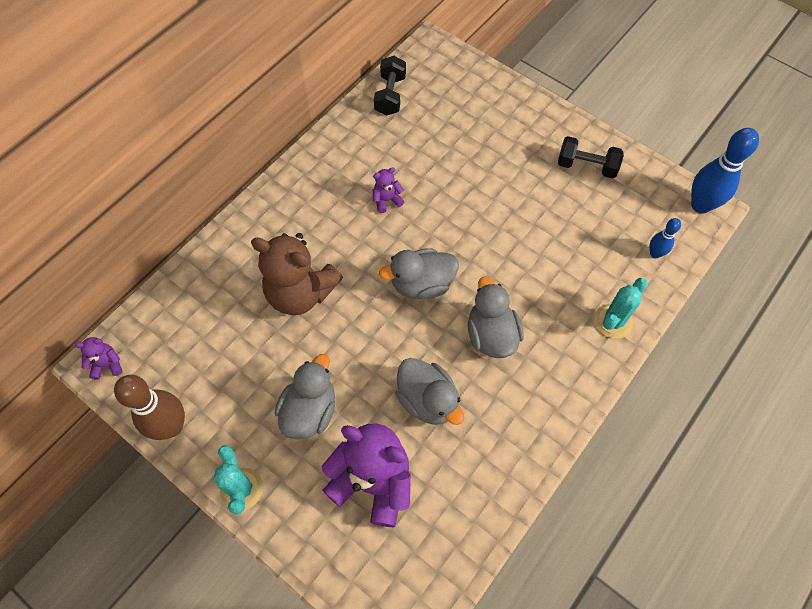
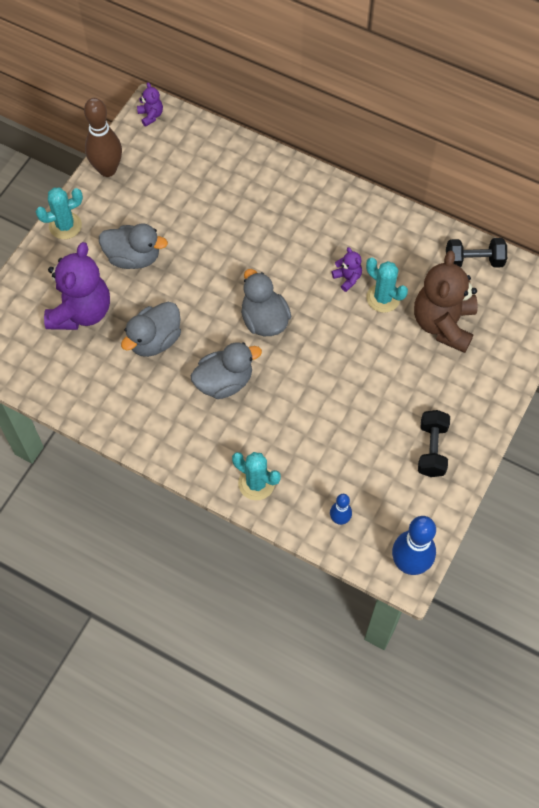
camera: 80 degrees right, 0 degrees up
(300, 293) = (237, 230): brown teddy bear -> brown teddy bear (443, 324)
(416, 174) = (383, 298): none -> turquoise cactus

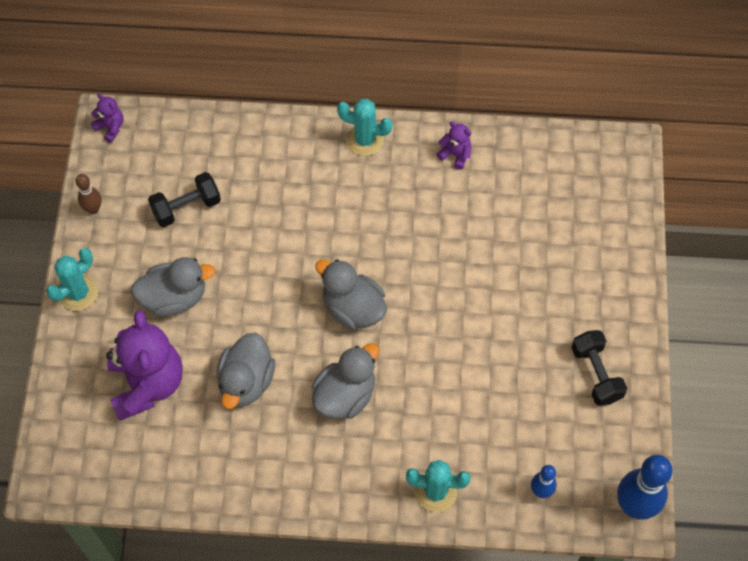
camera: 25 degrees left, 0 degrees up
(107, 169) = (93, 209): brown bowling pin -> brown bowling pin, size x0.53
(347, 278) = (417, 225): purple teddy bear -> purple teddy bear (455, 154)
(383, 298) = (465, 231): turquoise cactus -> turquoise cactus (365, 140)
(443, 324) = (540, 234): brown teddy bear -> none
(473, 261) = (537, 152): black dumbbell -> black dumbbell (186, 207)

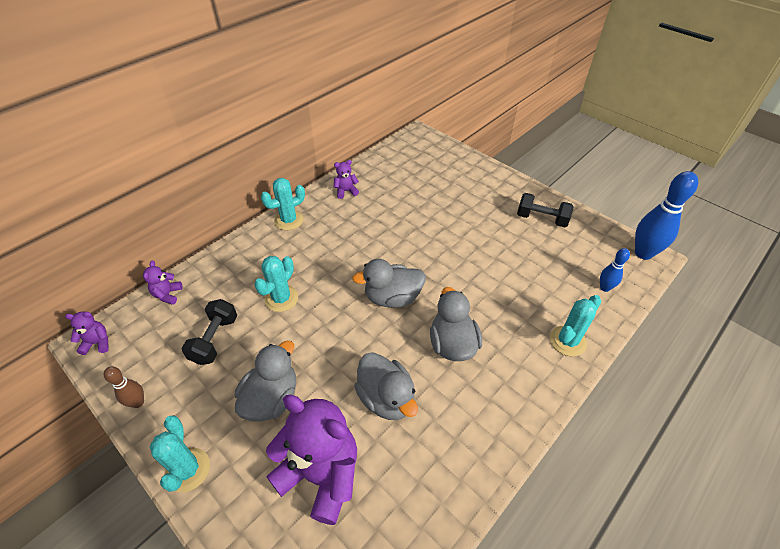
camera: 50 degrees left, 15 degrees down
(194, 128) = (168, 295): none -> purple teddy bear
(269, 219) = (281, 298): none -> turquoise cactus

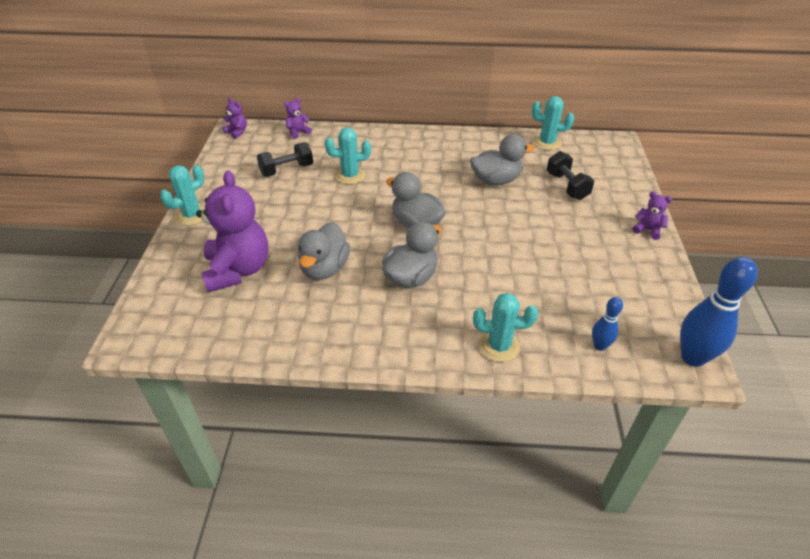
camera: 50 degrees right, 5 degrees down
(138, 402) = (215, 171): brown bowling pin -> none
(271, 398) = (270, 218): grey duck -> grey duck (496, 180)
(289, 220) = (422, 138): turquoise cactus -> turquoise cactus (547, 143)
(346, 191) = (489, 144): purple teddy bear -> purple teddy bear (647, 230)
(541, 219) = (628, 264): black dumbbell -> black dumbbell (567, 186)

